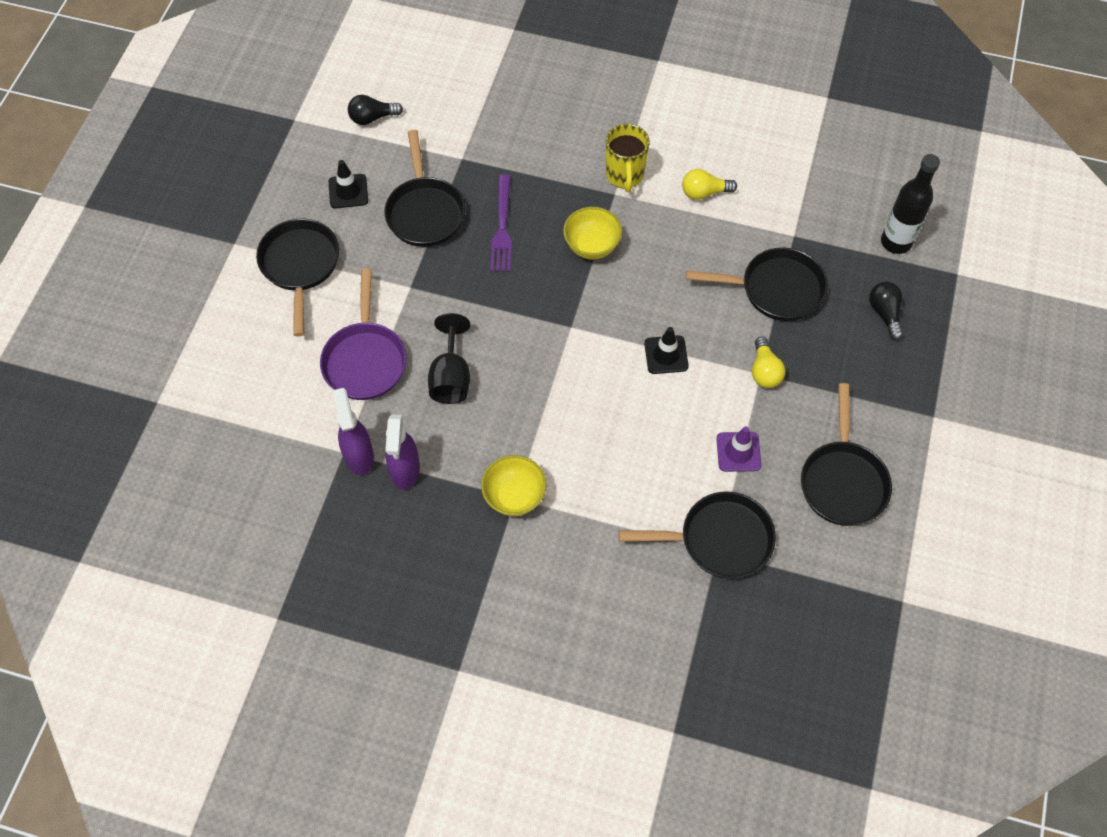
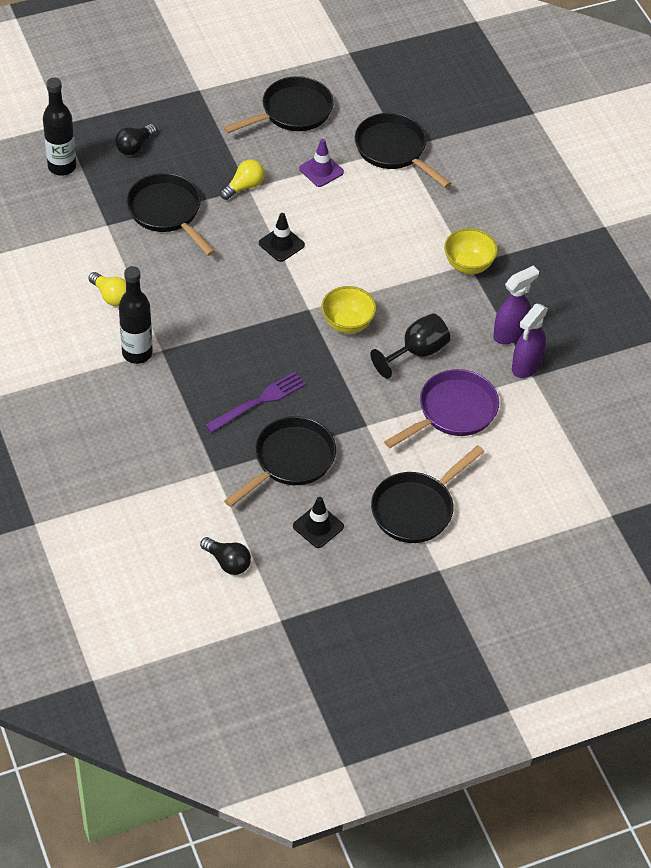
camera: 130 degrees left, 10 degrees down
(591, 246) = (226, 336): yellow bowl -> yellow bowl (347, 323)
(625, 175) = (137, 353): yellow mug -> black bottle

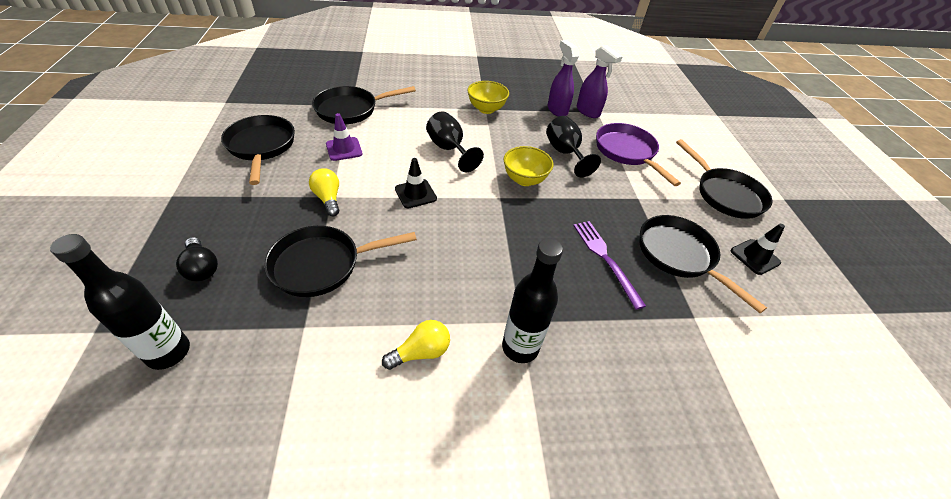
camera: 75 degrees left, 5 degrees down
(228, 562) = (816, 338): black light bulb -> none
(367, 251) = (449, 149): none -> black goblet

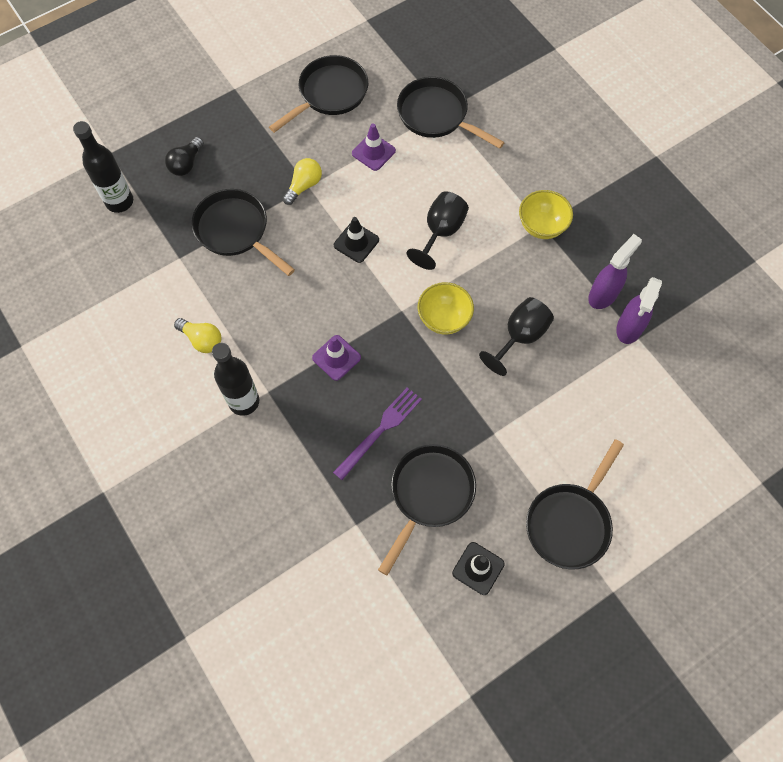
camera: 65 degrees right, 20 degrees up
(517, 255) = (336, 358): none -> purple traffic cone
(627, 152) = (573, 398): purple pan -> none

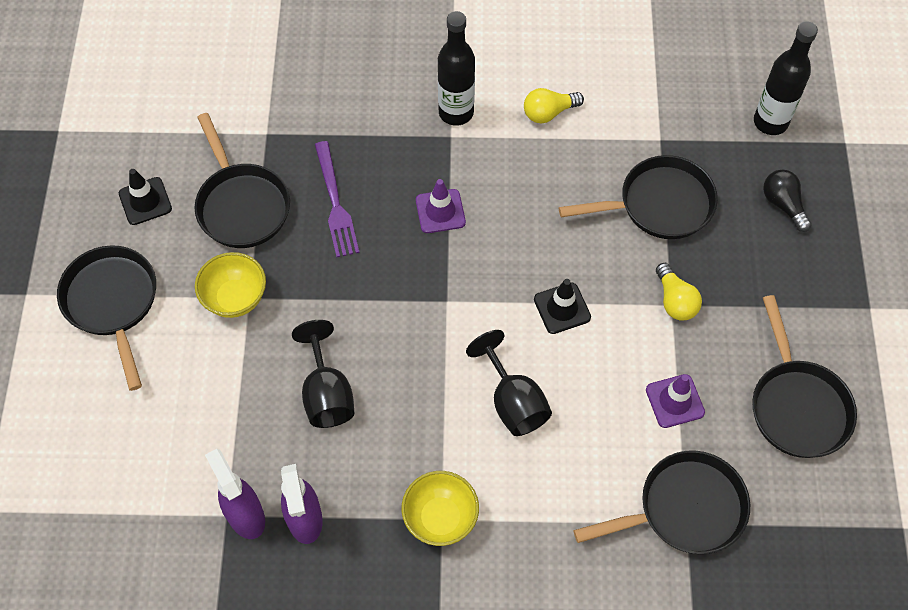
camera: 125 degrees right, 5 degrees down
(444, 318) = (406, 334): yellow bowl -> yellow bowl (235, 298)

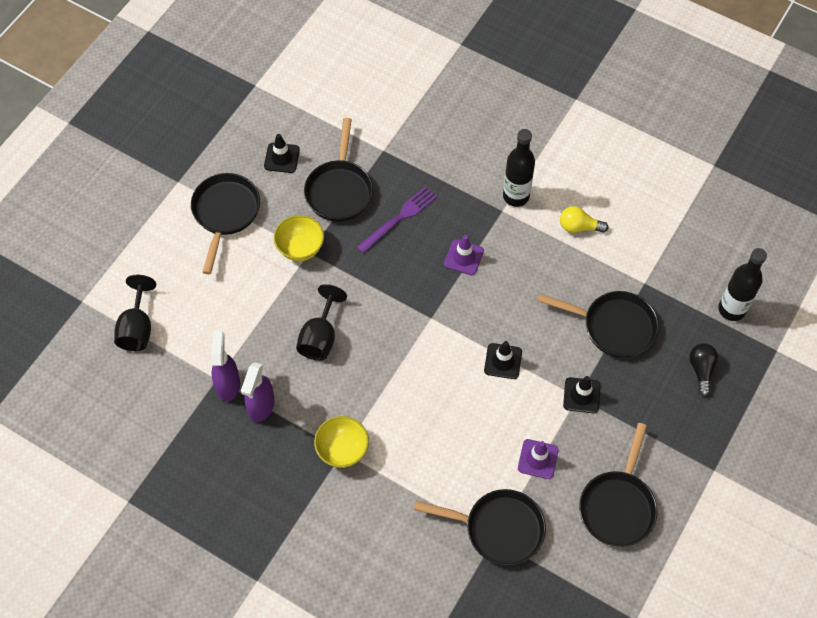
camera: 30 degrees right, 0 degrees up
(335, 203) = (399, 218): purple fork -> purple fork turned 150 degrees counterclockwise
(513, 402) = (433, 404): black goblet -> black goblet (137, 328)
(675, 301) = (581, 395): yellow light bulb -> black traffic cone

